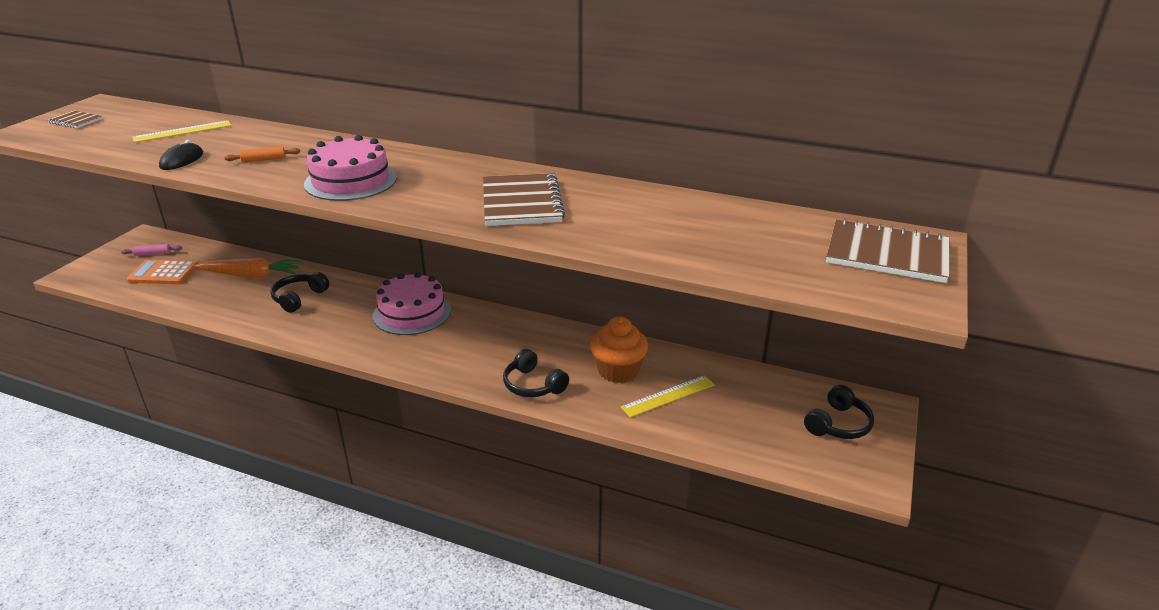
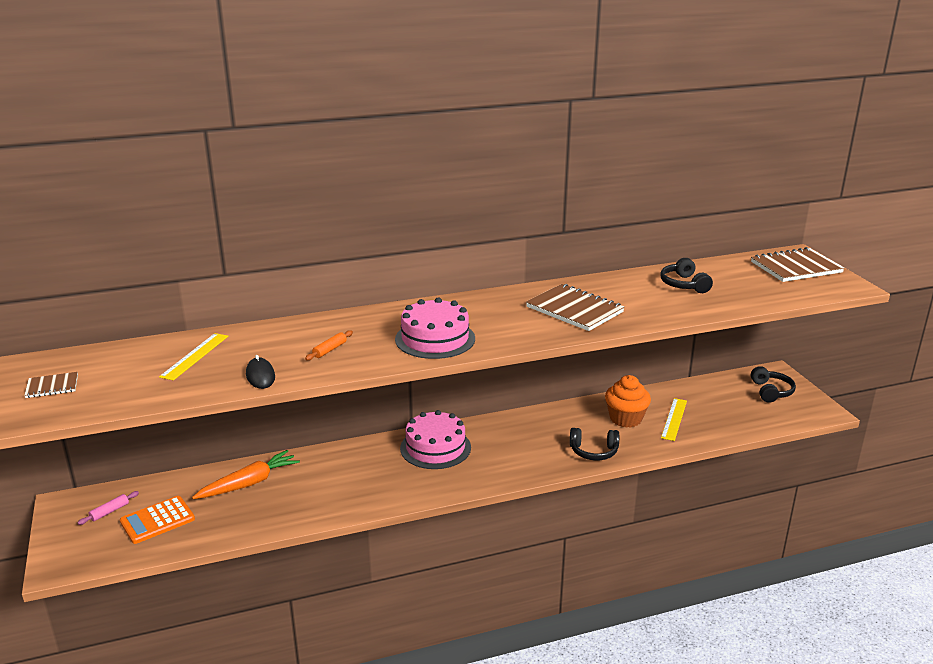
camera: 40 degrees left, 5 degrees down
(299, 298) = (327, 479): black headphones -> black headphones (684, 284)

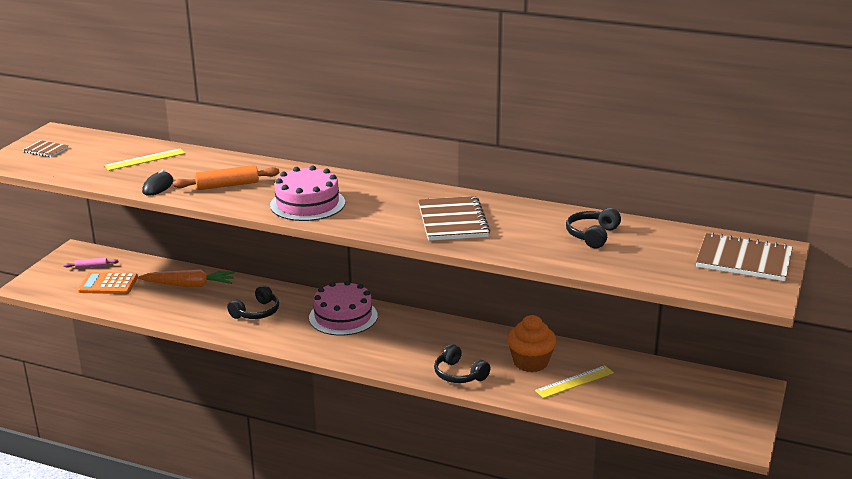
camera: 40 degrees right, 0 degrees up
(330, 350) = (227, 185): orange rolling pin -> orange rolling pin, size x1.75
(771, 391) = (717, 402): black headphones -> black headphones (256, 312)

